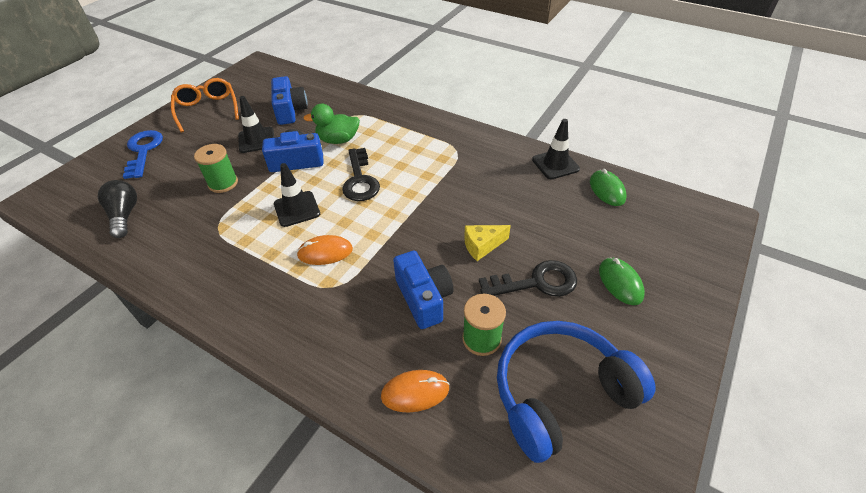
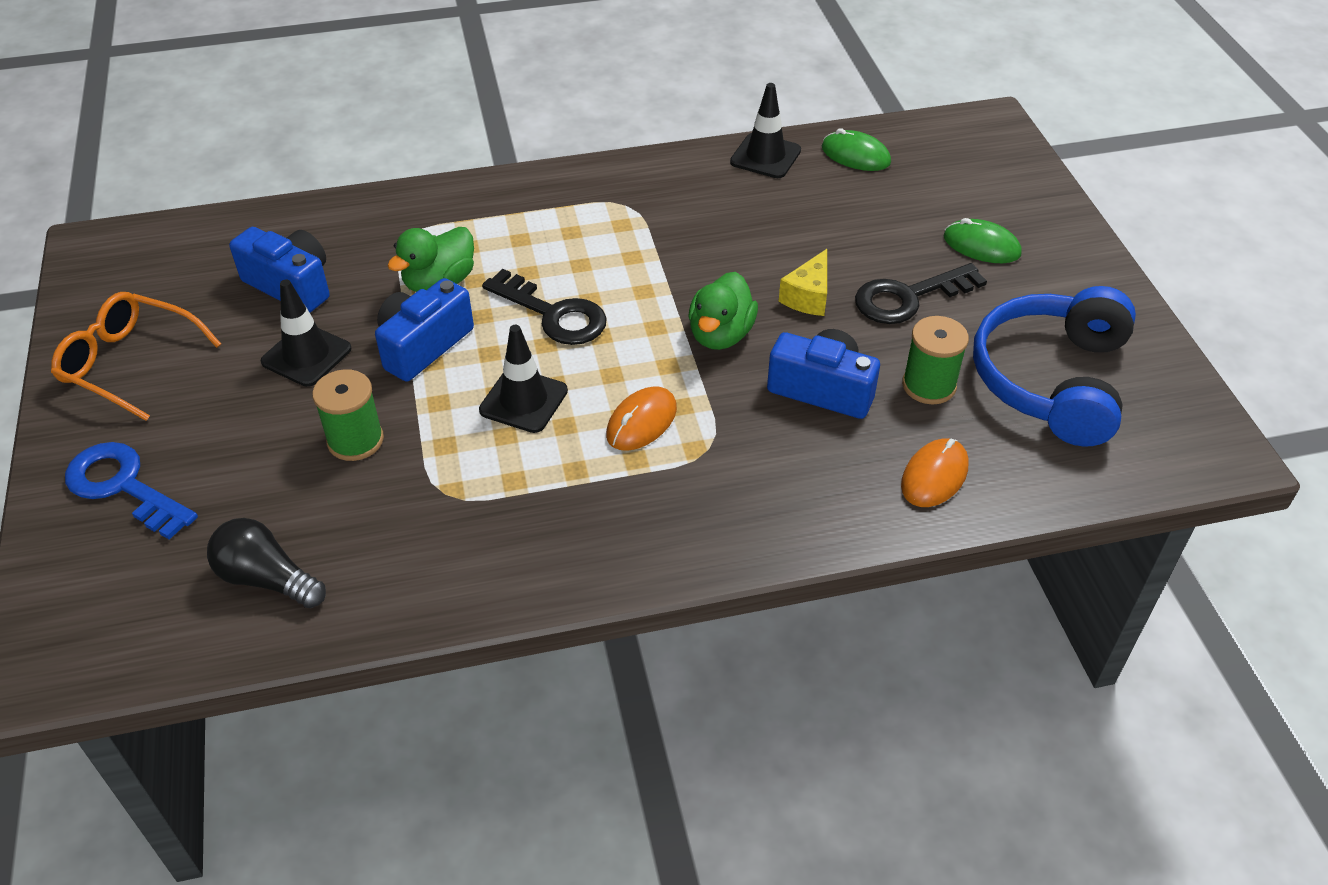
camera: 45 degrees left, 0 degrees up
(414, 236) = (720, 335): none -> green duck
(536, 282) = (908, 297): black key -> black key turned 150 degrees counterclockwise

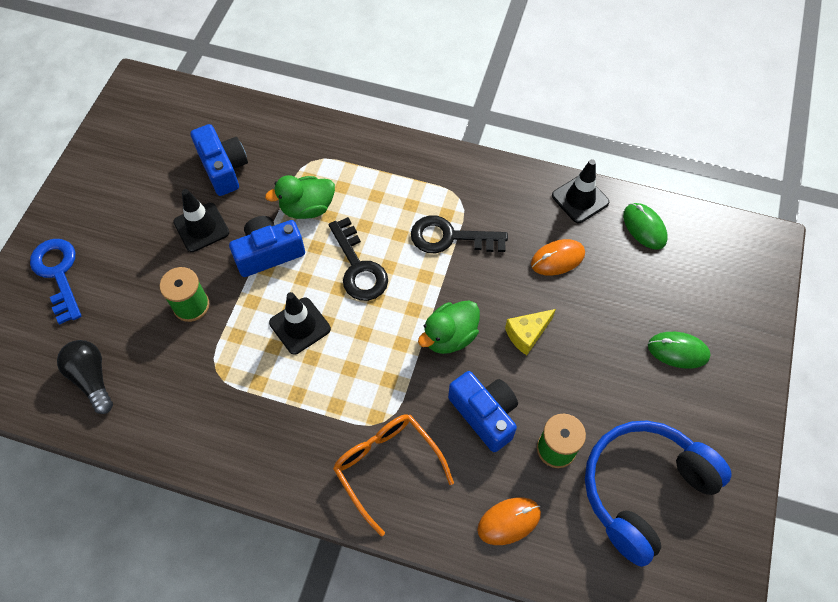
camera: 30 degrees right, 15 degrees up
(130, 363) = (108, 185): orange glasses -> orange glasses (387, 466)
(641, 422) = (357, 379): orange mouse -> orange mouse (557, 259)
(908, 297) = (594, 369): black key -> black key (450, 237)
(981, 245) = (678, 351): green mouse -> green mouse turned 45 degrees counterclockwise

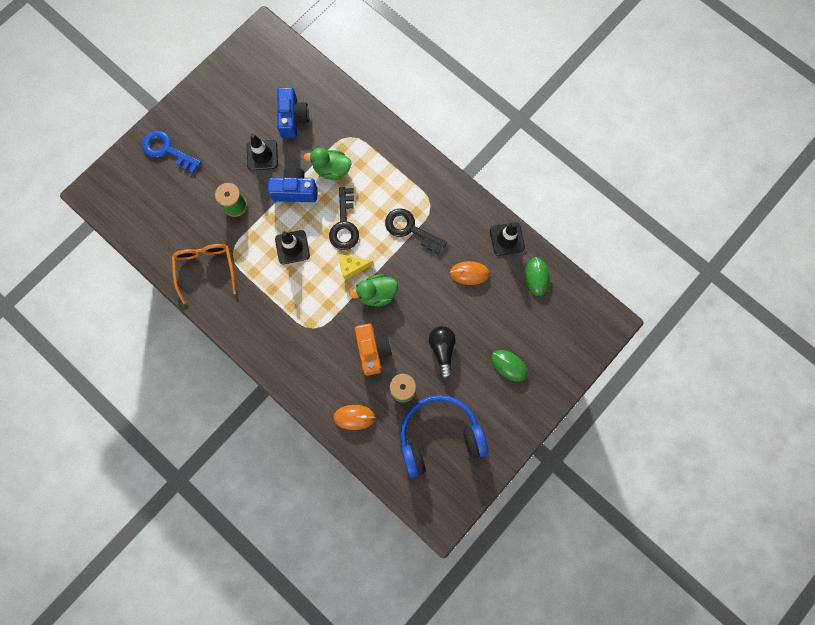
camera: 25 degrees right, 15 degrees up
(58, 274) = (167, 150): blue key -> blue key turned 60 degrees counterclockwise
(92, 378) = (162, 227): black light bulb -> black light bulb (442, 350)
(387, 466) = (302, 355): orange glasses -> orange glasses (206, 268)
(484, 414) = (372, 350): blue camera -> orange camera
(527, 334) = (423, 313): yellow cheese -> yellow cheese (352, 267)

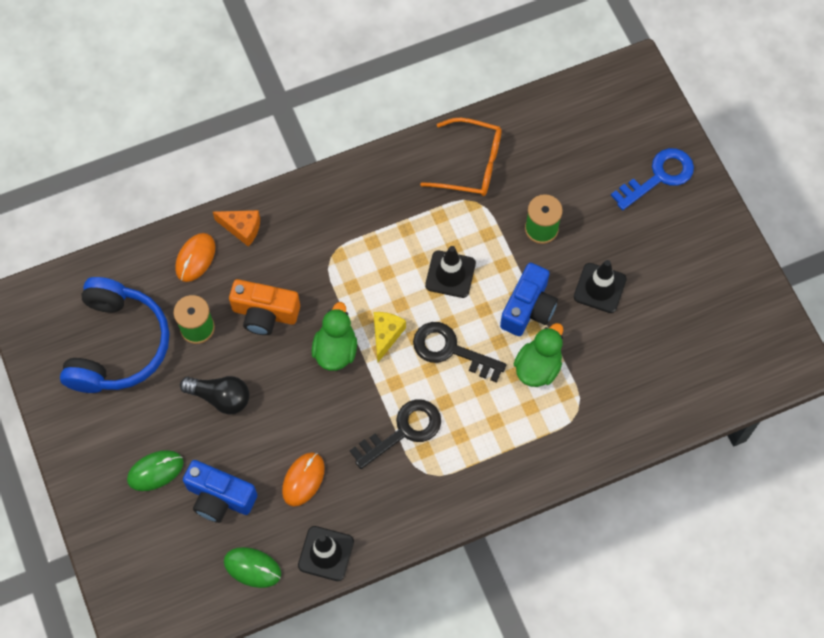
camera: 115 degrees right, 10 degrees down
(293, 118) = (638, 348): blue camera -> blue camera (220, 497)
(318, 396) = (242, 228): none -> orange cheese

